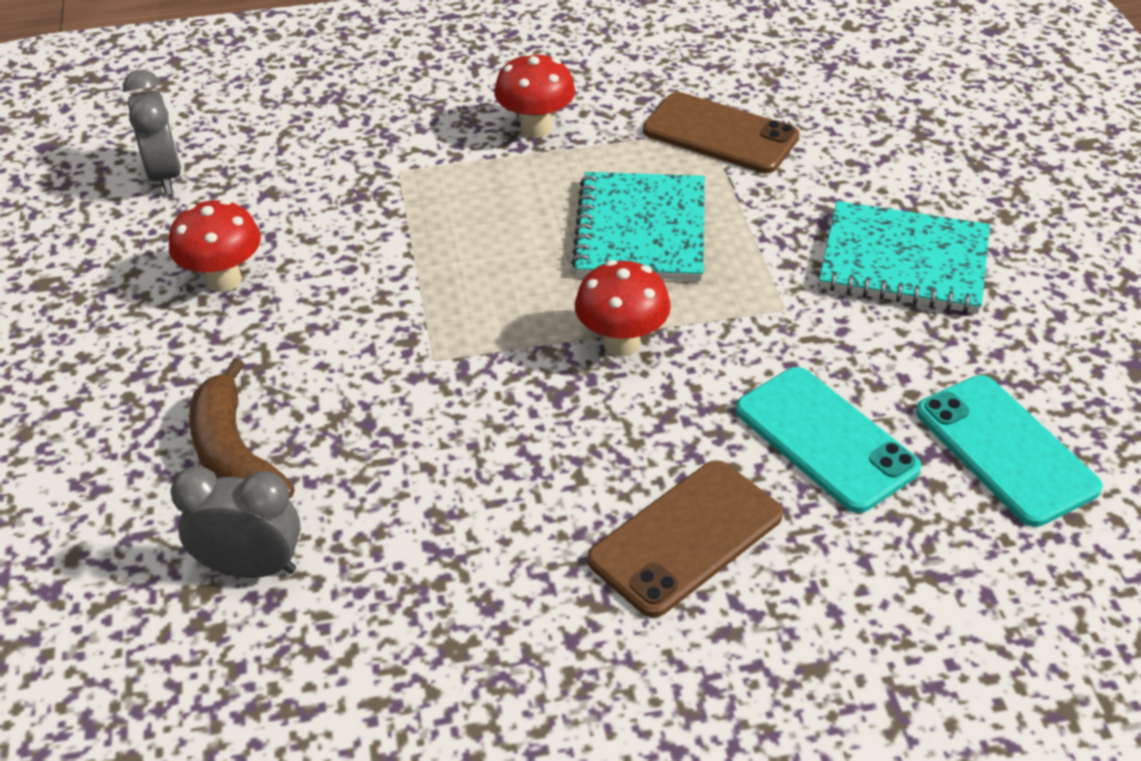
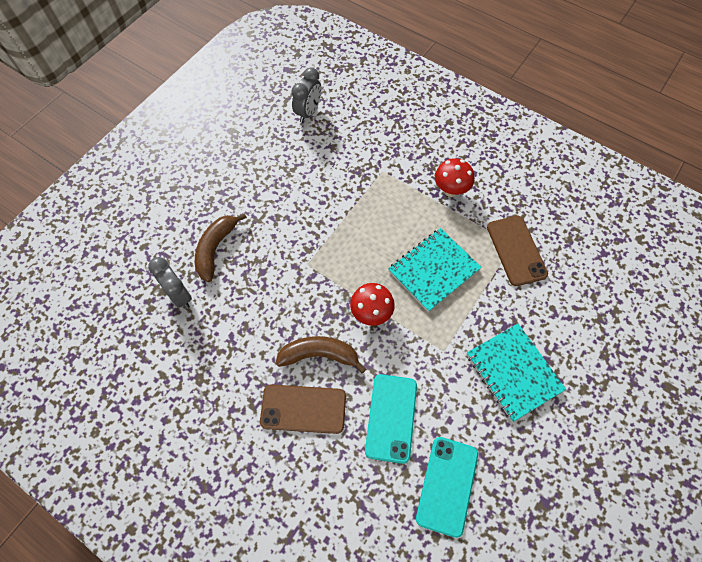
camera: 45 degrees right, 20 degrees up
(224, 280) = (281, 174): red mushroom -> none
(615, 453) = (319, 355): none -> brown banana

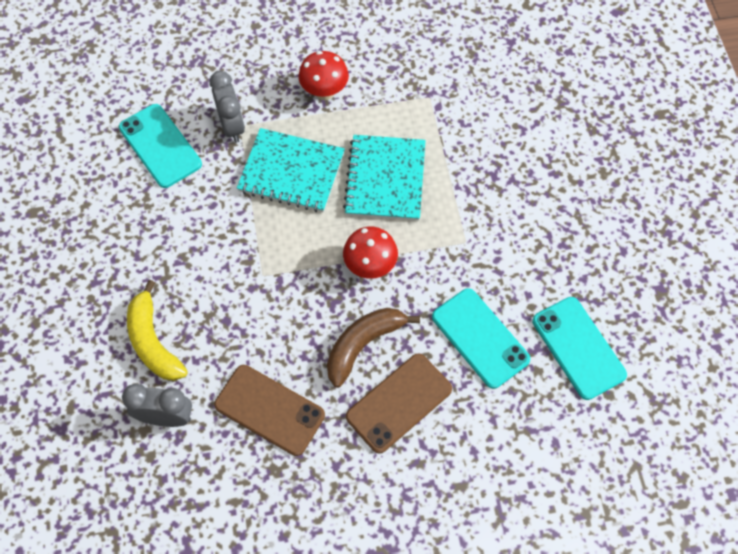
camera: 45 degrees left, 0 degrees up
(215, 249) = (153, 341): brown banana -> yellow banana
(308, 112) = (98, 127): grey clock -> grey clock (232, 126)
(328, 147) = (160, 146): none -> turquoise phone
(513, 372) = (538, 208): turquoise notebook -> turquoise notebook (291, 172)
(516, 250) = (438, 100): brown phone -> brown phone (269, 410)

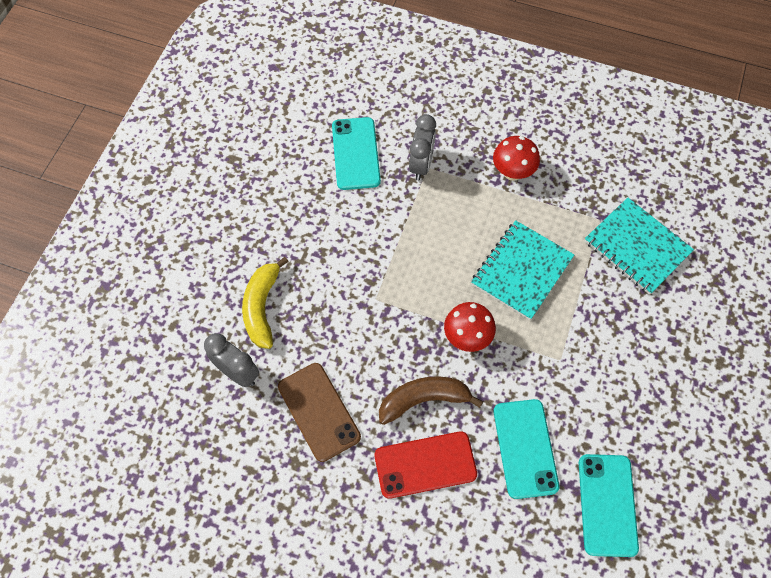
camera: 30 degrees right, 0 degrees up
(291, 172) = (447, 226): turquoise notebook -> turquoise notebook (636, 247)
(399, 403) = (425, 465): brown phone -> red phone

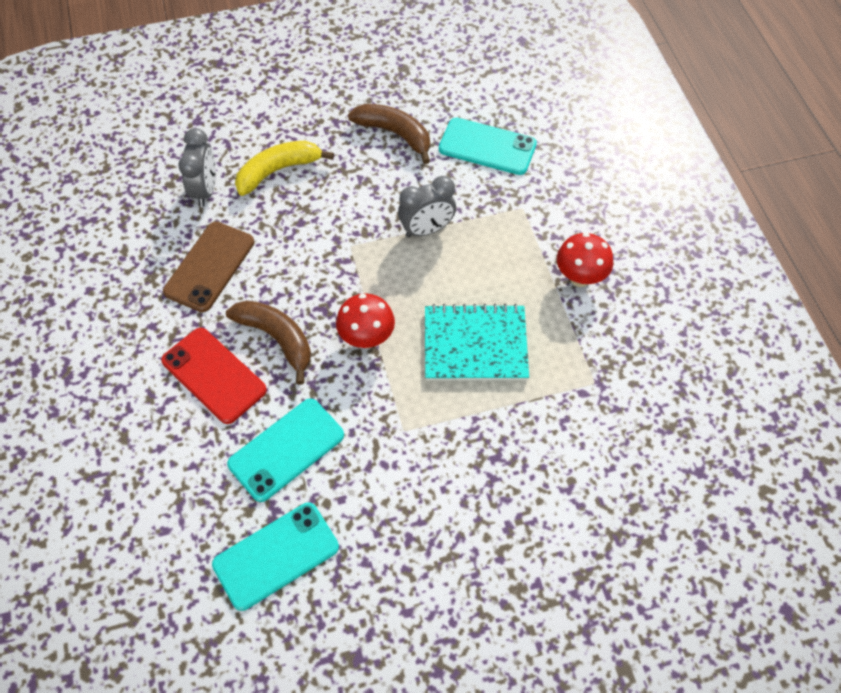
camera: 55 degrees right, 5 degrees down
(293, 205) = (395, 134): none -> brown banana
(355, 153) = (487, 147): turquoise phone -> turquoise phone turned 60 degrees clockwise
(421, 165) = (520, 201): grey clock -> grey clock (426, 230)
(636, 247) = (591, 434): turquoise notebook -> none

